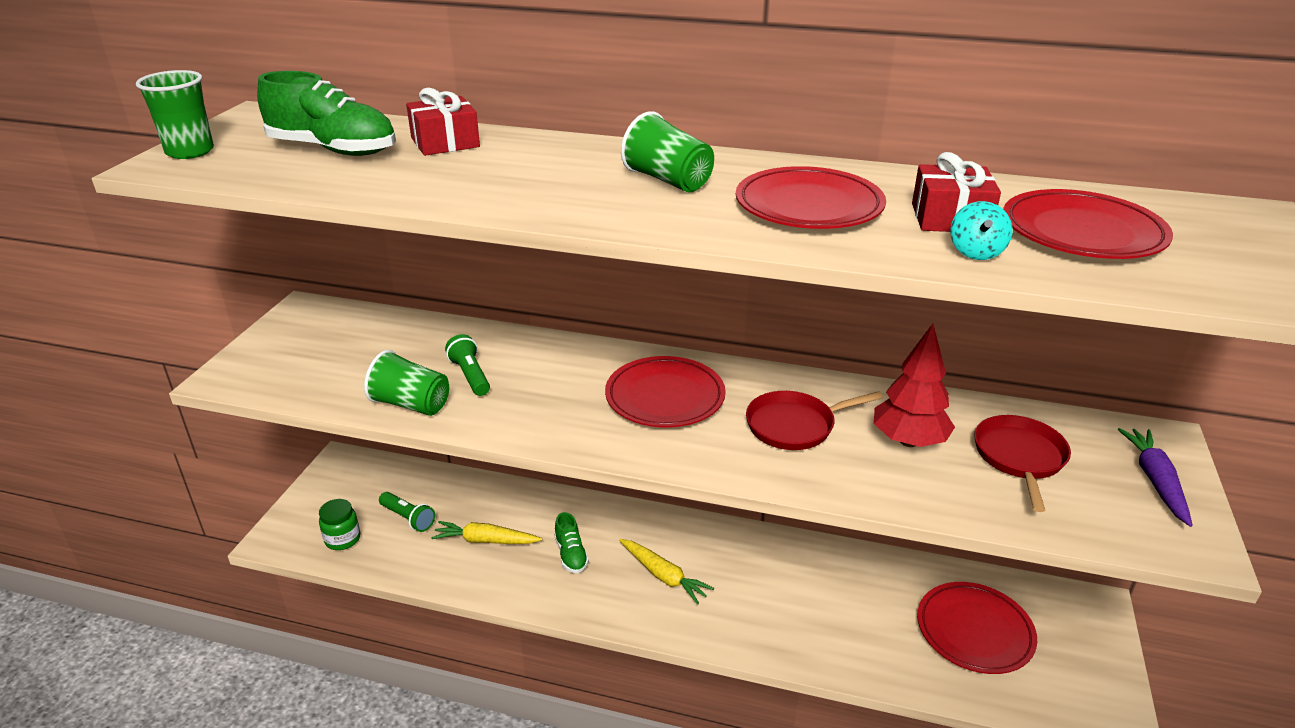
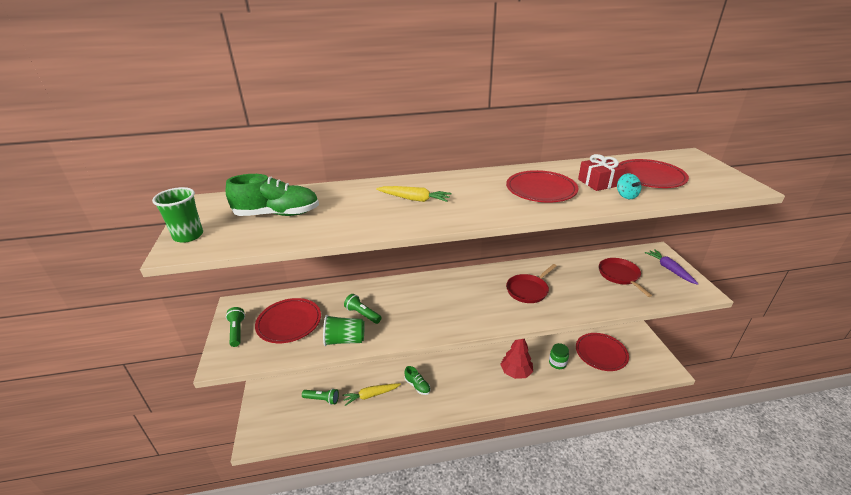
camera: 25 degrees left, 0 degrees up
(276, 344) = (237, 331): none -> green flashlight
(342, 539) = (293, 425): green jar -> green jar (557, 363)
(445, 142) = (335, 196): red gift -> none
(663, 576) = (466, 379): yellow carrot -> yellow carrot (414, 199)
(665, 397) = (464, 295): red plate -> red plate (289, 323)
(668, 181) = (468, 192): green cup -> none
(909, 441) = (576, 282): red tree -> red tree (516, 373)

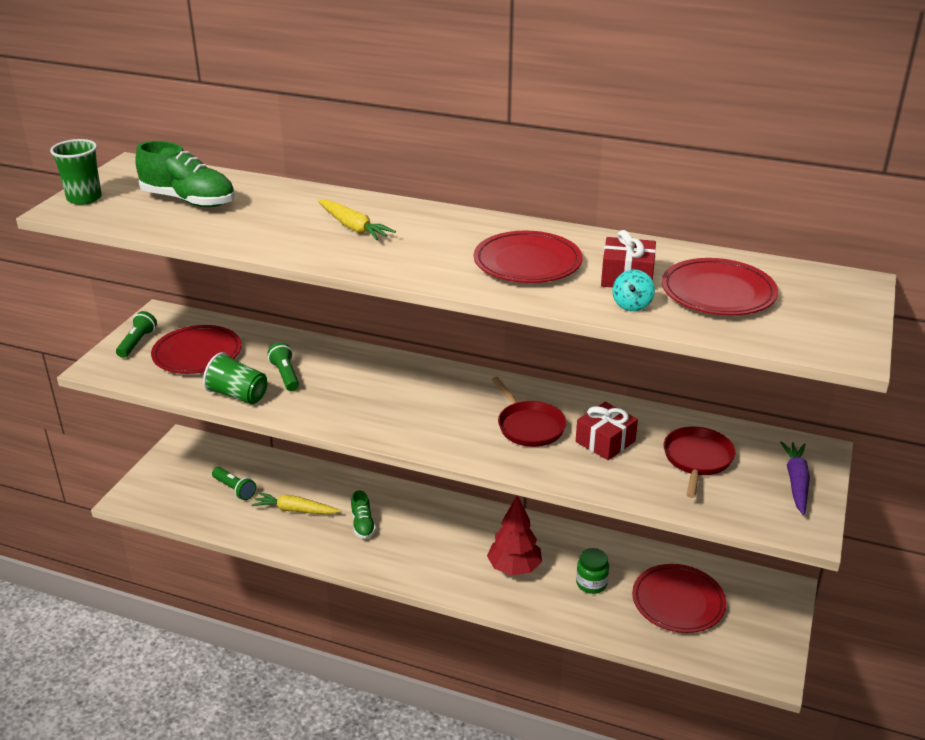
camera: 30 degrees right, 0 degrees up
(528, 290) = (529, 426): red pan -> red pan turned 105 degrees counterclockwise
(571, 283) = (605, 441): none -> red gift

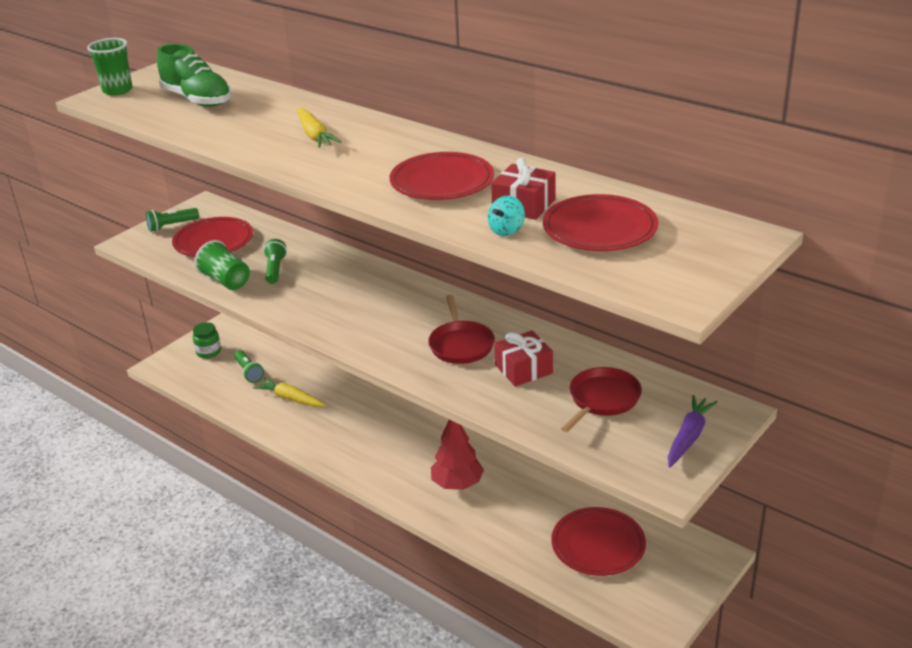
camera: 20 degrees right, 0 degrees up
(137, 342) = (171, 226): green flashlight -> green flashlight turned 150 degrees counterclockwise
(362, 525) = (341, 421): green shoe -> none
(591, 584) = (522, 512): green jar -> green jar (209, 352)

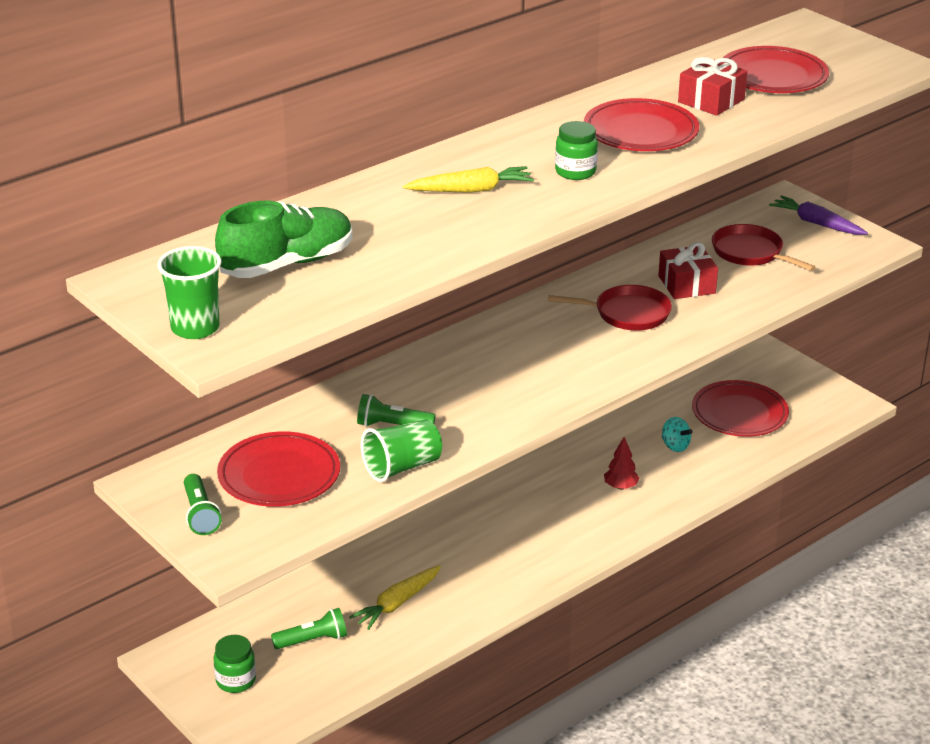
camera: 80 degrees left, 0 degrees up
(356, 166) = (575, 172): none -> green jar
(457, 484) = (620, 487): red tree -> red tree, size x0.57
(506, 230) = (761, 114): turquoise spinning top -> turquoise spinning top (675, 446)

